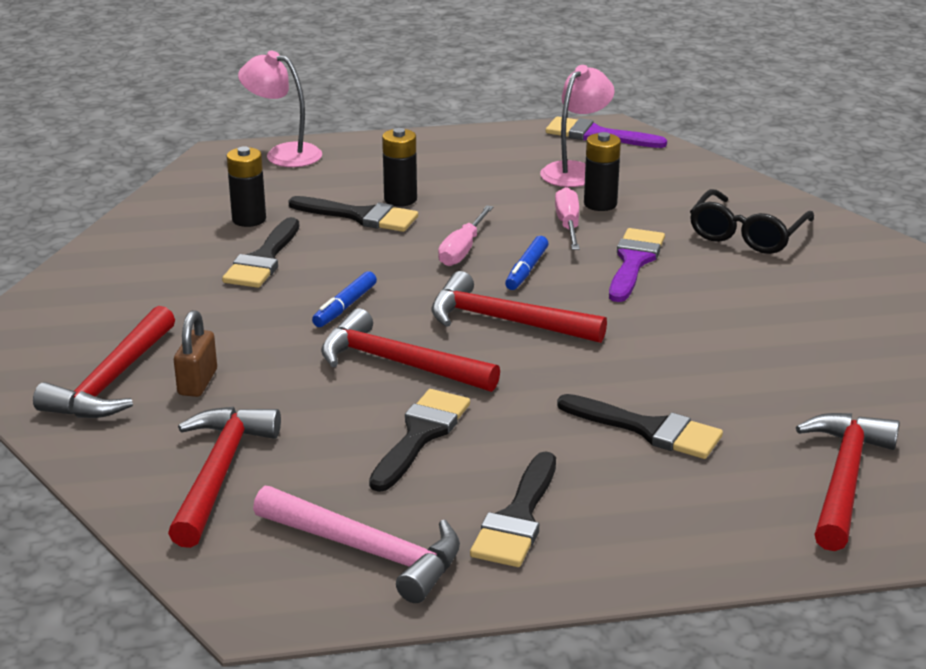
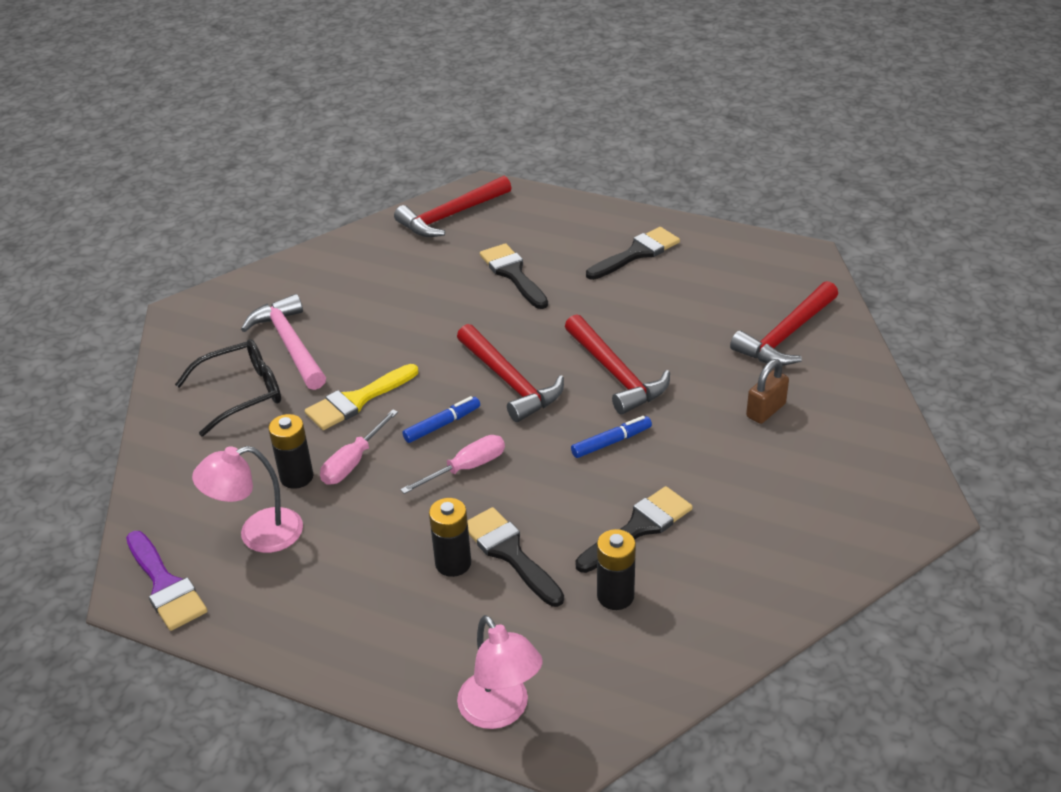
camera: 145 degrees left, 10 degrees up
(113, 380) = (827, 436): red hammer -> none
(367, 551) = (730, 264): pink hammer -> pink hammer (290, 345)
(421, 435) = (646, 317): black brush -> none
(634, 262) = (357, 400): purple brush -> yellow brush

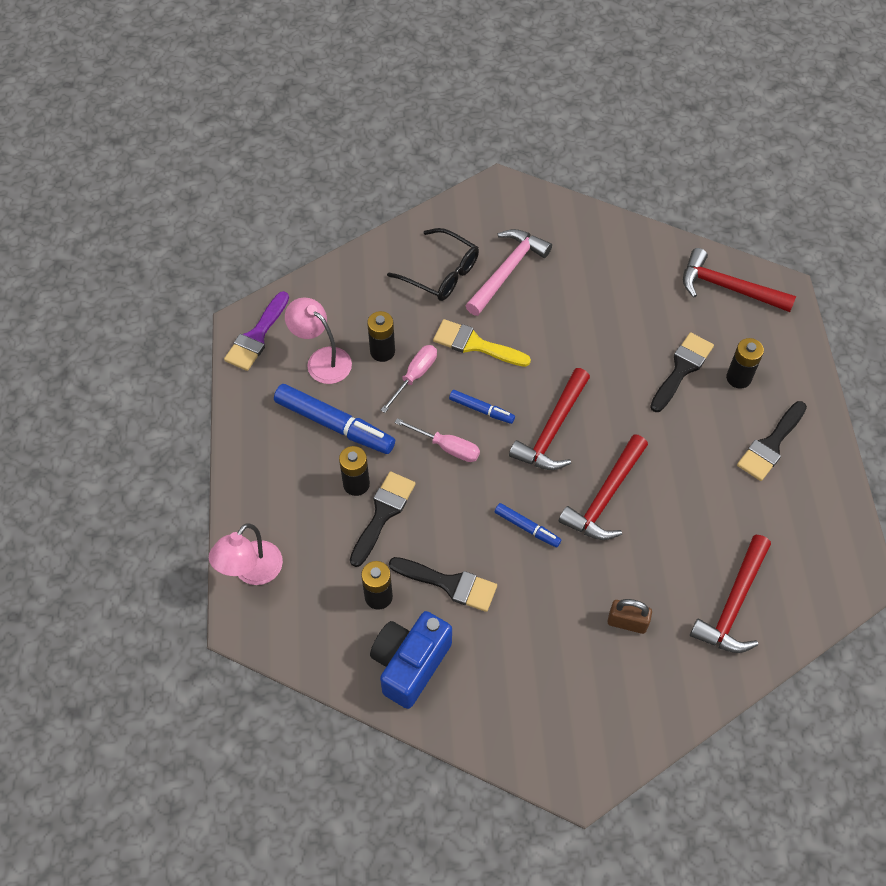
camera: 60 degrees right, 20 degrees up
(353, 462) = (414, 376): pink screwdriver -> pink screwdriver turned 120 degrees clockwise
(357, 555) = (334, 425): none -> blue marker
(552, 245) = (738, 378): none -> black battery
(637, 253) = (770, 445): black brush -> black brush turned 105 degrees clockwise
(719, 598) = (410, 664): none -> blue camera
(786, 335) = (734, 603): red hammer -> red hammer turned 75 degrees counterclockwise

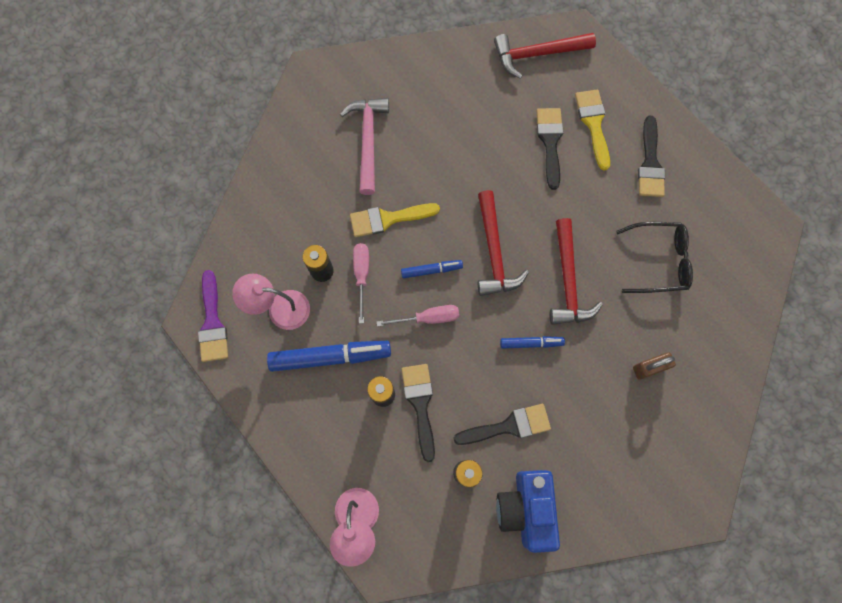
camera: 35 degrees left, 15 degrees up
(441, 273) = (318, 174): black glasses -> black glasses (658, 261)
(734, 603) = (707, 303): red hammer -> none
(738, 378) = (593, 124): black battery -> yellow brush

